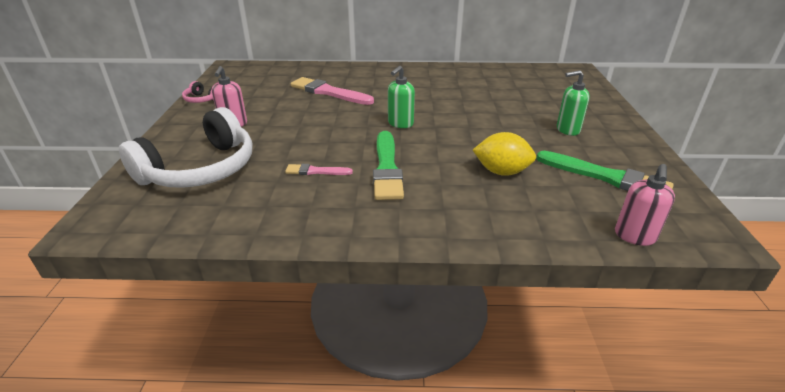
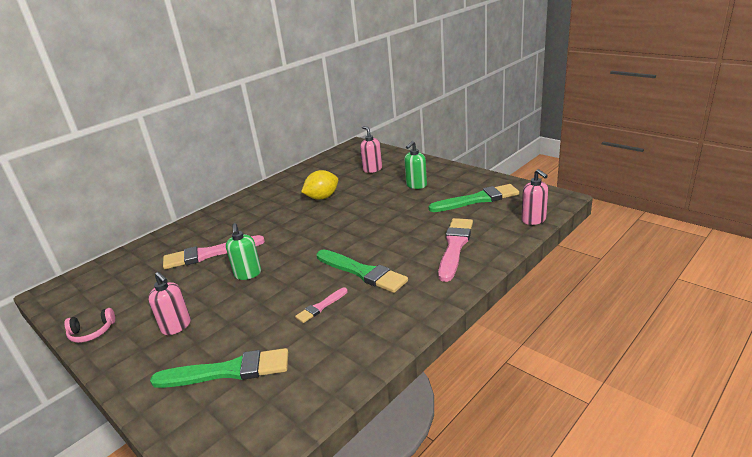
camera: 45 degrees left, 5 degrees down
(201, 169) = (228, 371): white headphones -> green brush
(400, 124) = (313, 241): green soap dispenser -> green soap dispenser (248, 274)
(498, 202) = (455, 246): none -> pink brush
(501, 172) = (427, 230): yellow lemon -> yellow lemon (322, 197)
(553, 96) = (372, 169): none -> pink soap dispenser

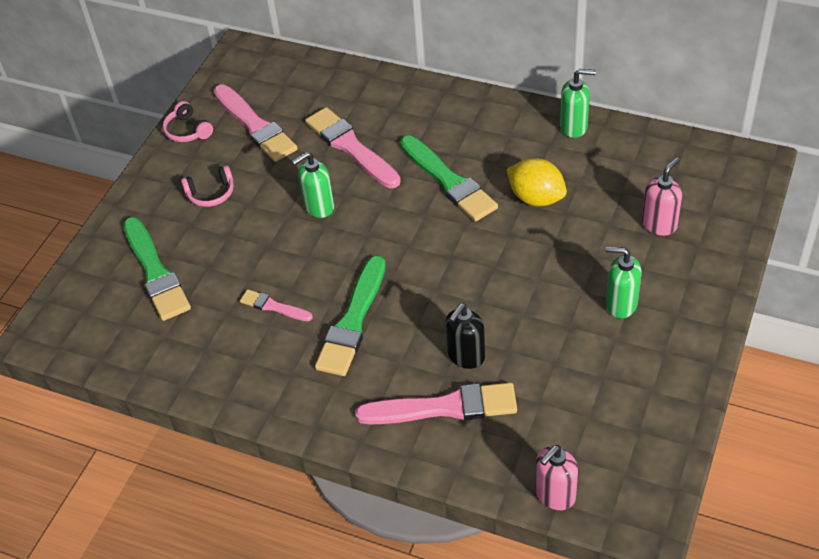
camera: 70 degrees right, 20 degrees up
(135, 294) = (255, 126): none -> pink brush
(176, 326) = (211, 194): pink soap dispenser -> pink headphones
(283, 181) = (574, 127): none -> green soap dispenser
(420, 234) = (466, 356): none -> black soap dispenser
(477, 199) = (599, 402): green brush -> green brush (449, 181)

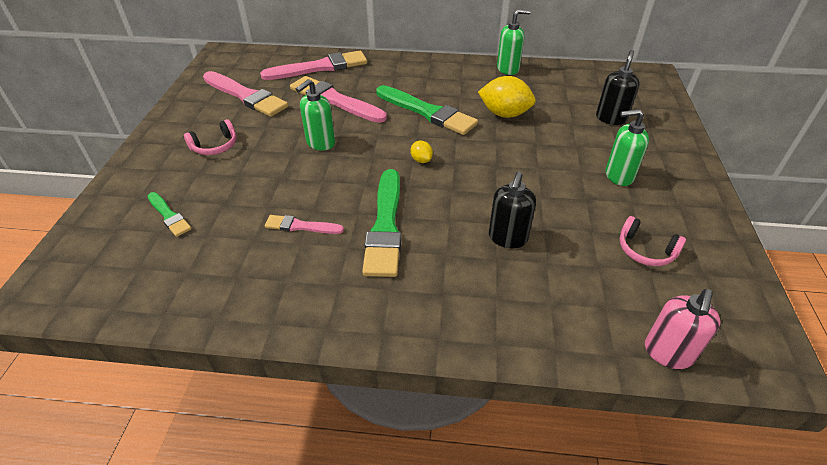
camera: 20 degrees left, 5 degrees down
(155, 273) = (169, 216): green brush -> green brush, size x0.52
(187, 131) = (184, 106): pink headphones -> pink headphones (645, 250)
(417, 247) = (421, 160): none -> yellow lemon
(444, 407) = (510, 288): pink brush -> pink brush (320, 67)
(659, 224) = (611, 118): pink soap dispenser -> black soap dispenser

